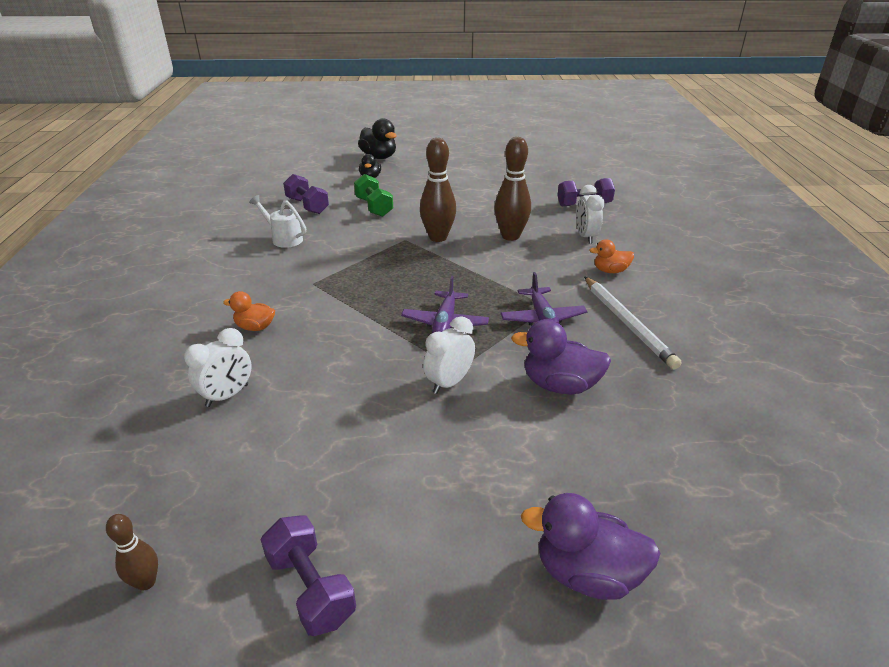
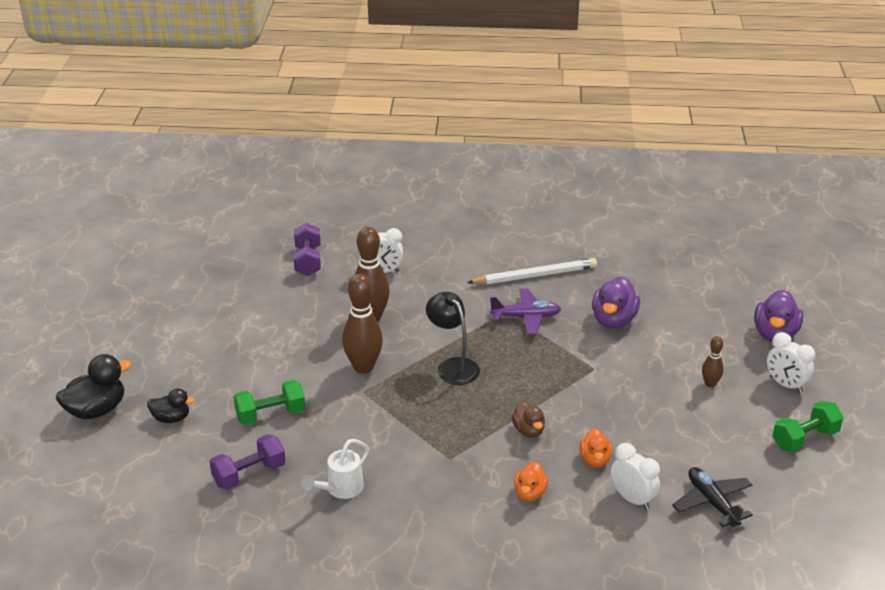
camera: 85 degrees left, 0 degrees up
(146, 582) = (815, 512): brown bowling pin -> brown bowling pin (710, 384)
(202, 464) = (712, 502): none -> black plane
(311, 588) = (805, 439): purple dumbbell -> green dumbbell
(348, 325) = (528, 430): none -> brown duck
(445, 323) = (529, 371): purple plane -> none
(446, 279) = (453, 366): none -> black lamp
(449, 383) = (612, 374): white clock -> white clock (786, 385)
(610, 271) = (450, 269): orange duck -> orange duck (595, 460)

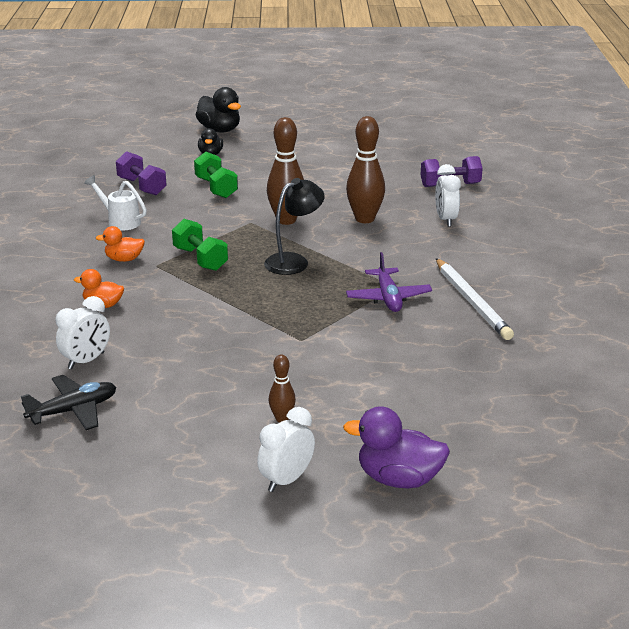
camera: 85 degrees right, 5 degrees down
(528, 430) = (195, 303): brown duck -> none
(595, 460) = (148, 340): orange duck -> orange duck (124, 259)
(613, 320) = (397, 353): purple duck -> none
(805, 439) = (177, 487): green dumbbell -> green dumbbell (200, 259)

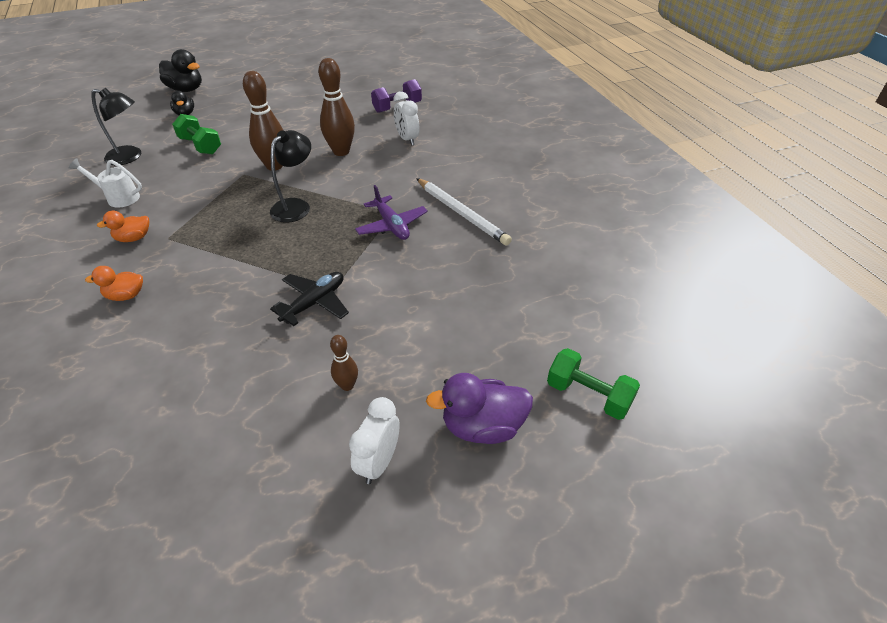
camera: 20 degrees left, 15 degrees up
(73, 410) = (127, 438): black plane -> black plane (314, 303)
(86, 361) = (125, 369): white clock -> none
(142, 186) = (130, 157): purple dumbbell -> black lamp
(200, 259) = (209, 222): green dumbbell -> green dumbbell (588, 395)

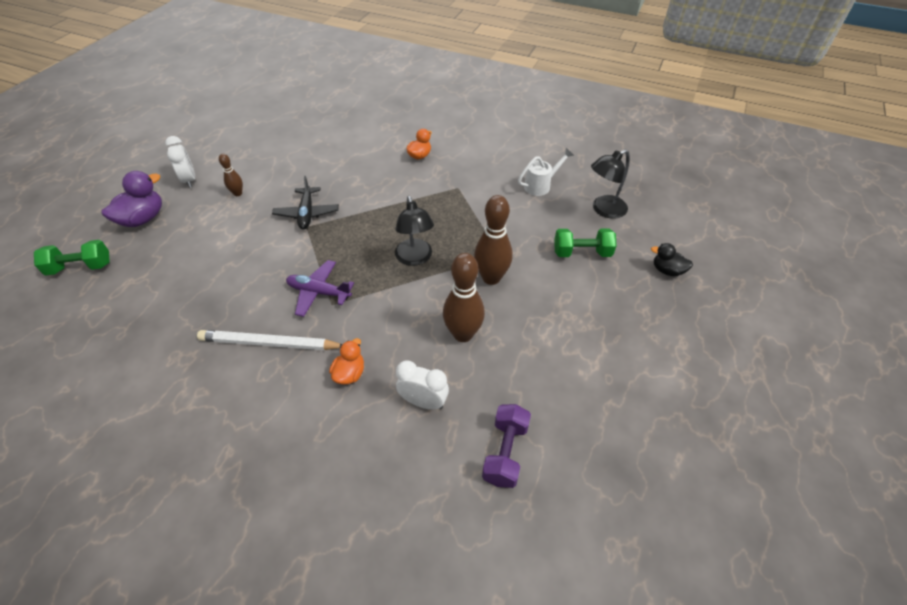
camera: 135 degrees right, 5 degrees up
(134, 238) = (476, 175): orange duck -> orange duck (349, 373)
(186, 89) = (737, 296): black duck -> none

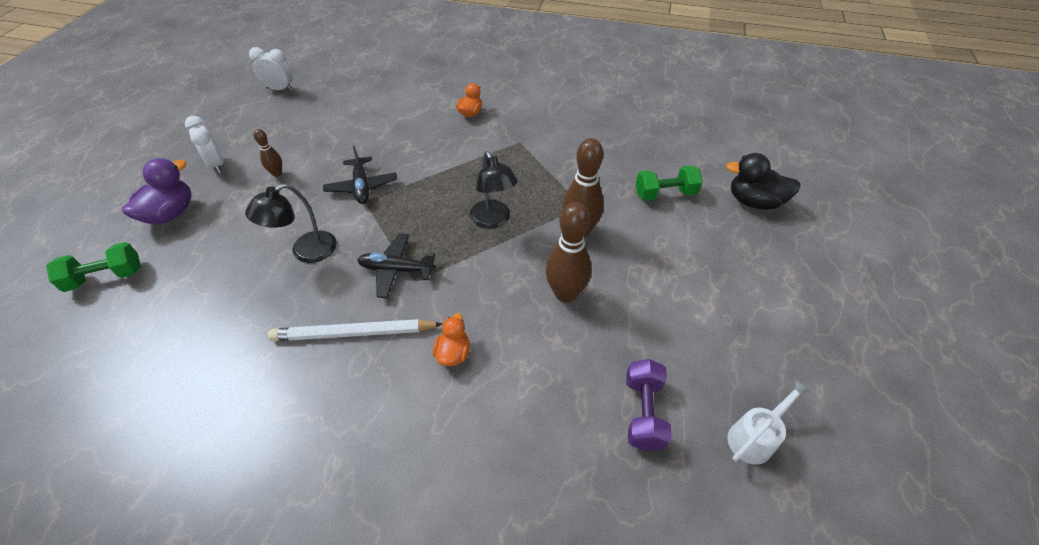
camera: 10 degrees left, 0 degrees up
(319, 292) = (396, 270): purple plane -> black plane
(423, 402) = (542, 372): white clock -> white clock (280, 89)
(540, 185) = (605, 131): white watering can -> white watering can (754, 437)
(603, 210) = (675, 148): black lamp -> black lamp (306, 252)
(667, 270) = (754, 202): black duck -> black duck, size x1.65

